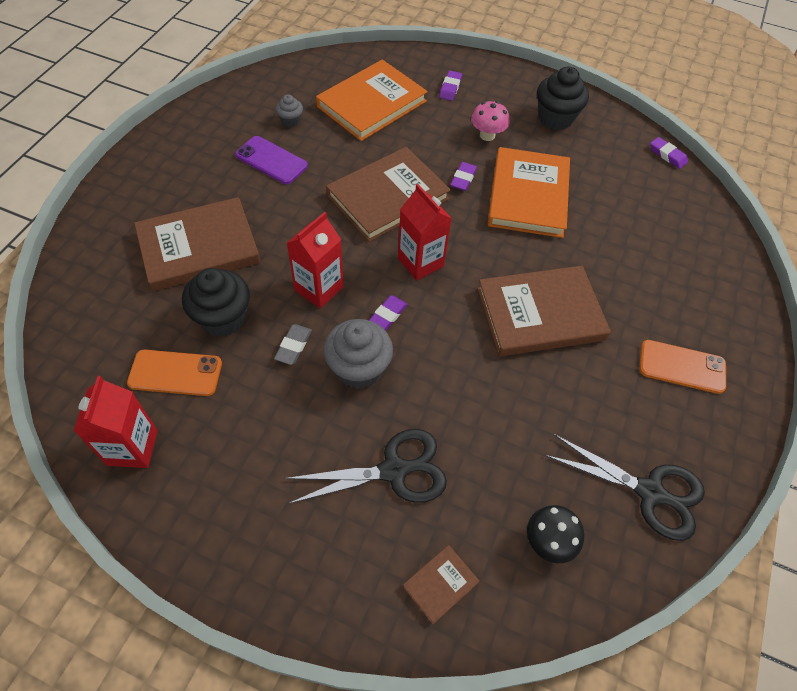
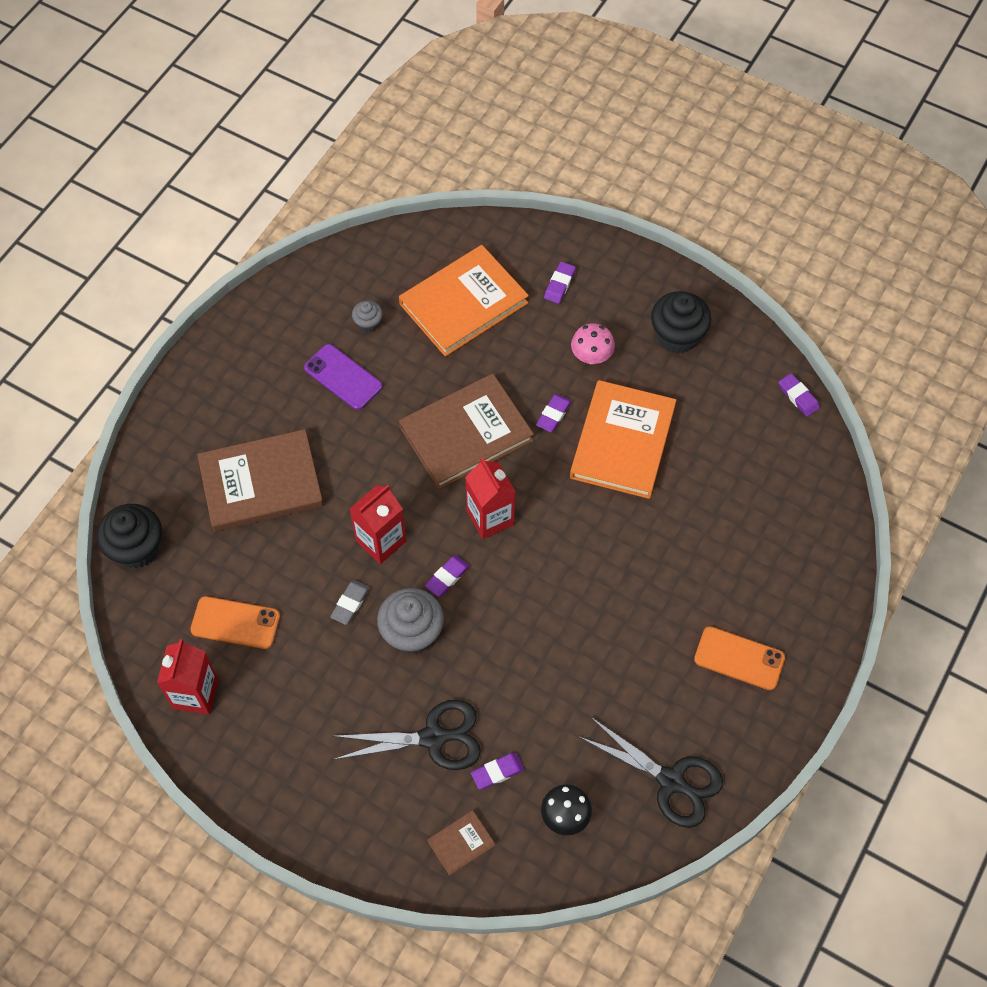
camera: 10 degrees right, 5 degrees up
(223, 318) = (282, 567): black cupcake -> black cupcake (137, 548)
(467, 500) = (497, 772): none -> purple eraser
(540, 314) = (605, 587): brown book -> none

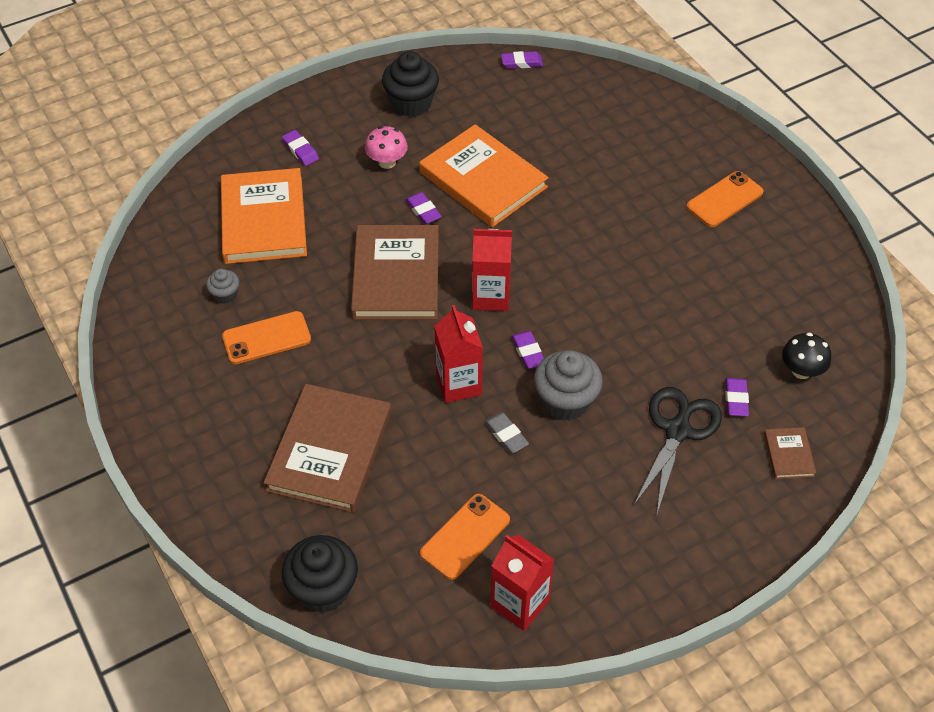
camera: 60 degrees left, 10 degrees down
(343, 377) = (266, 338): purple phone -> orange phone
(671, 781) = (806, 288): black scissors -> none

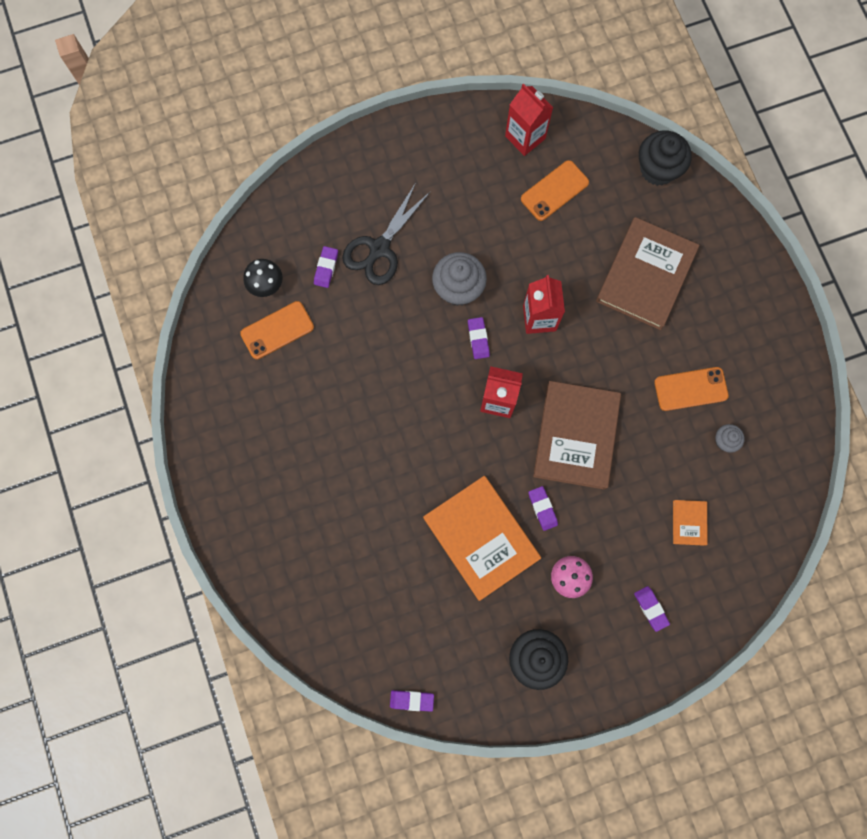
camera: 170 degrees left, 25 degrees up
(264, 220) = (689, 522): orange book -> orange book, size x0.44
(506, 435) = (510, 266): grey eraser -> none
(724, 199) = (266, 474): orange phone -> orange phone (277, 330)
(789, 454) = (303, 215): brown book -> none

